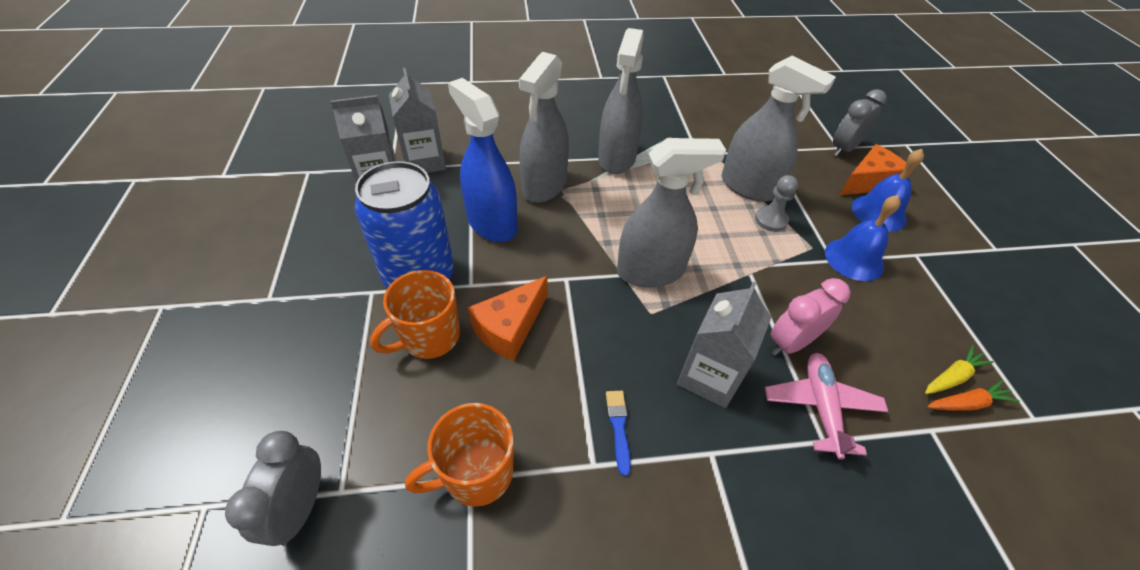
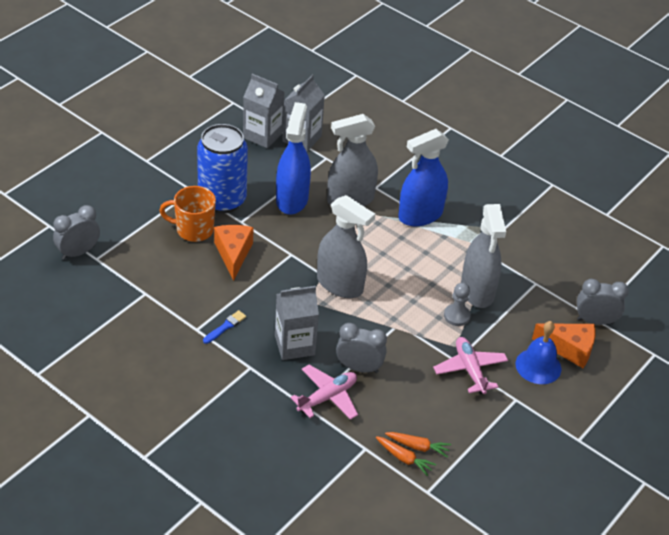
camera: 45 degrees right, 5 degrees down
(476, 473) = (149, 293): orange mug -> none
(510, 328) = (233, 254): orange cheese -> orange cheese turned 90 degrees clockwise
(617, 158) = (420, 215): grey spray bottle -> blue spray bottle
(791, 343) = (359, 368): pink clock -> grey clock
(854, 259) = (470, 370): blue bell -> pink plane
(952, 377) = (417, 446): yellow carrot -> orange carrot

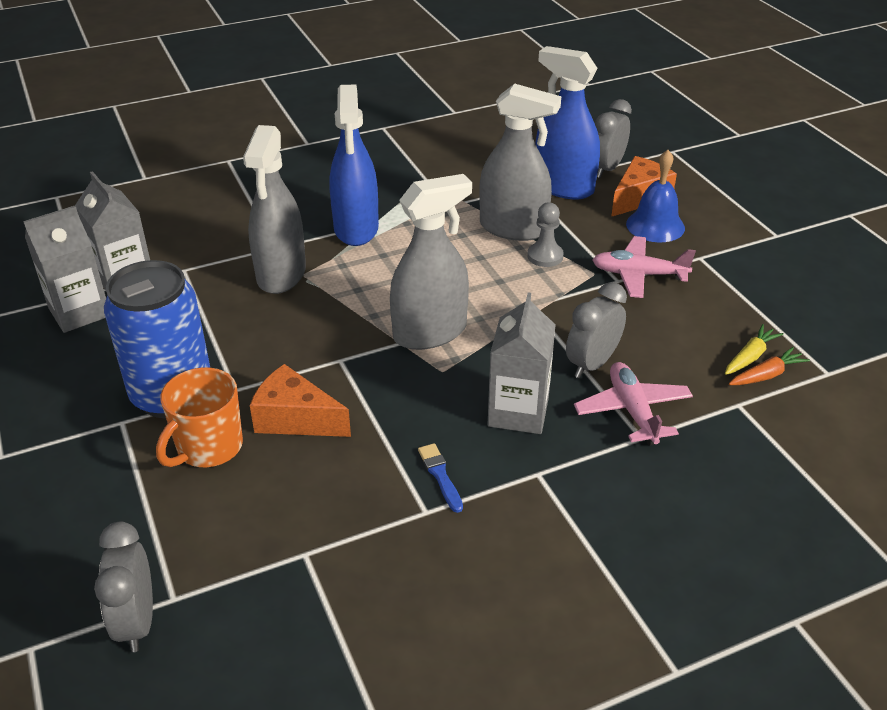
camera: 60 degrees left, 5 degrees down
(292, 199) = (234, 325): blue spray bottle -> blue spray bottle (563, 187)
(417, 446) = (749, 357): orange carrot -> yellow carrot

